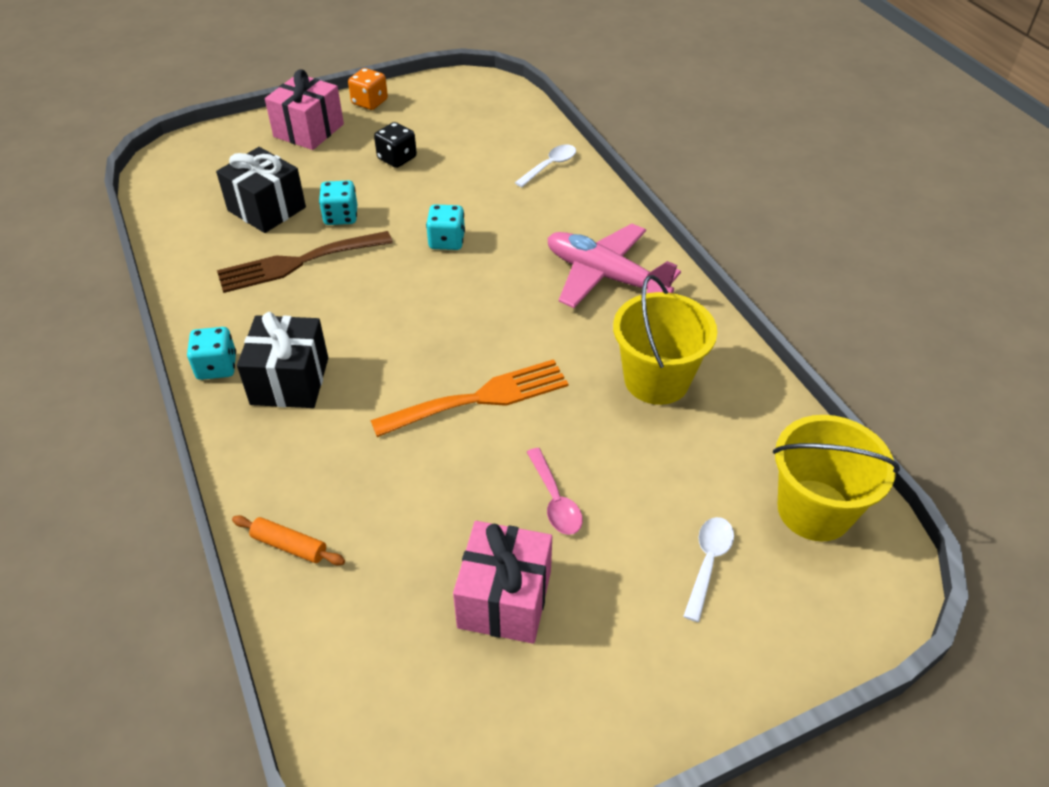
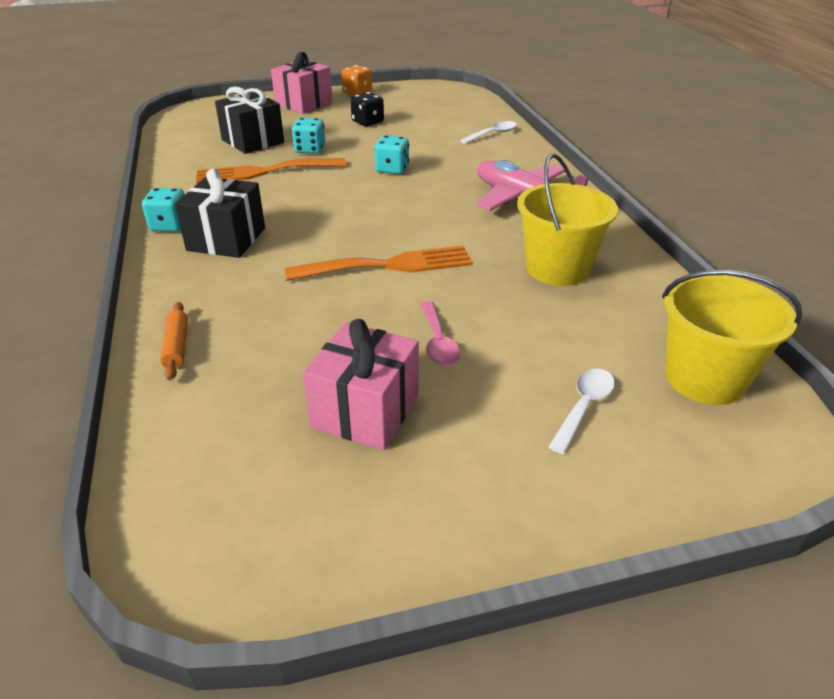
camera: 10 degrees right, 10 degrees down
(289, 545) = (177, 346): orange rolling pin -> orange rolling pin turned 45 degrees clockwise
(298, 263) = (264, 172): brown fork -> orange fork

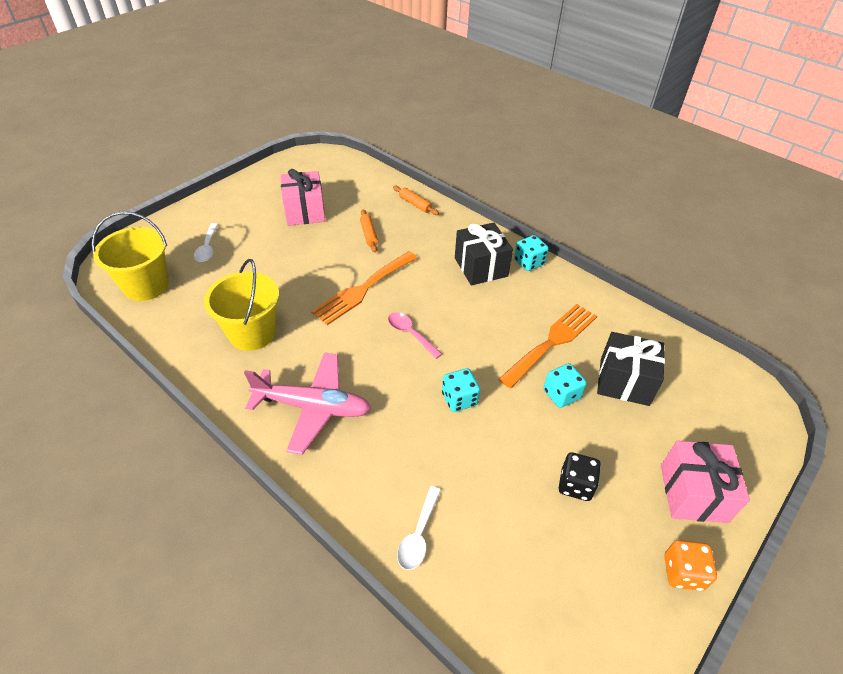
camera: 145 degrees right, 10 degrees up
(305, 327) = (369, 234): none -> orange rolling pin
(438, 342) = (296, 252): pink spoon -> pink spoon (410, 334)

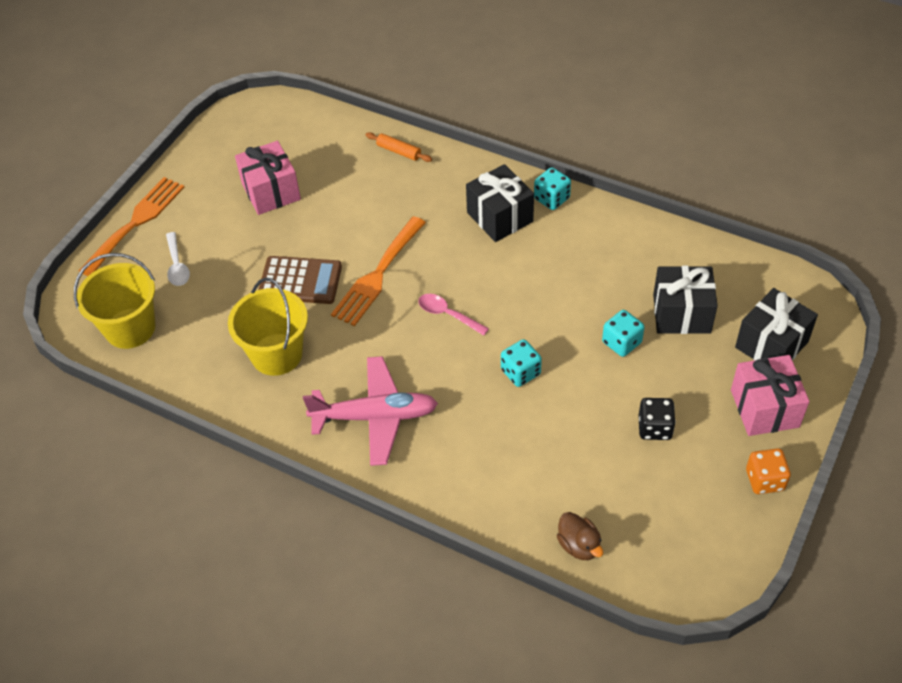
camera: 10 degrees left, 5 degrees up
(298, 280) = (300, 281): none -> brown calculator
(369, 234) = (359, 204): orange rolling pin -> none
(418, 534) = (521, 508): white spoon -> none
(466, 593) = (579, 545): none -> brown duck
(552, 342) = (599, 288): orange fork -> orange fork (136, 222)
(708, 431) = (771, 344): none -> black gift

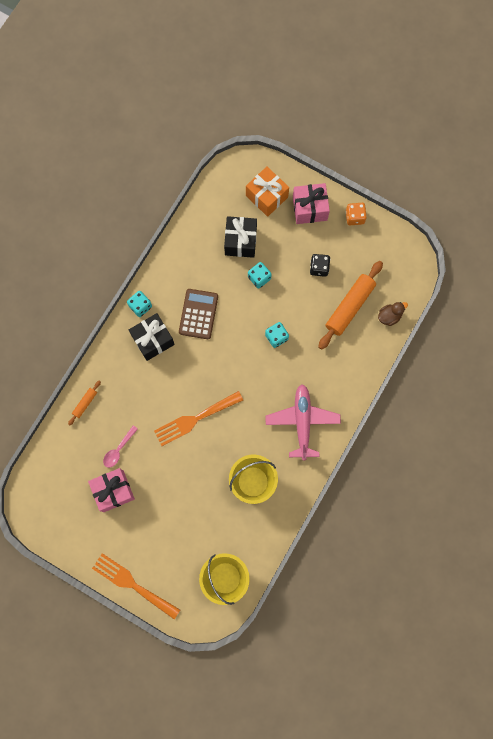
camera: 90 degrees left, 25 degrees up
(177, 265) = (174, 551): white spoon -> none
(300, 281) = (195, 469): brown calculator -> brown calculator (198, 314)
(377, 275) = (195, 419): orange fork -> orange fork turned 120 degrees clockwise
(448, 314) = (230, 377): pink spoon -> pink spoon (118, 450)
(588, 479) = (350, 307): none -> orange rolling pin
(771, 344) = (267, 196): black gift -> orange gift

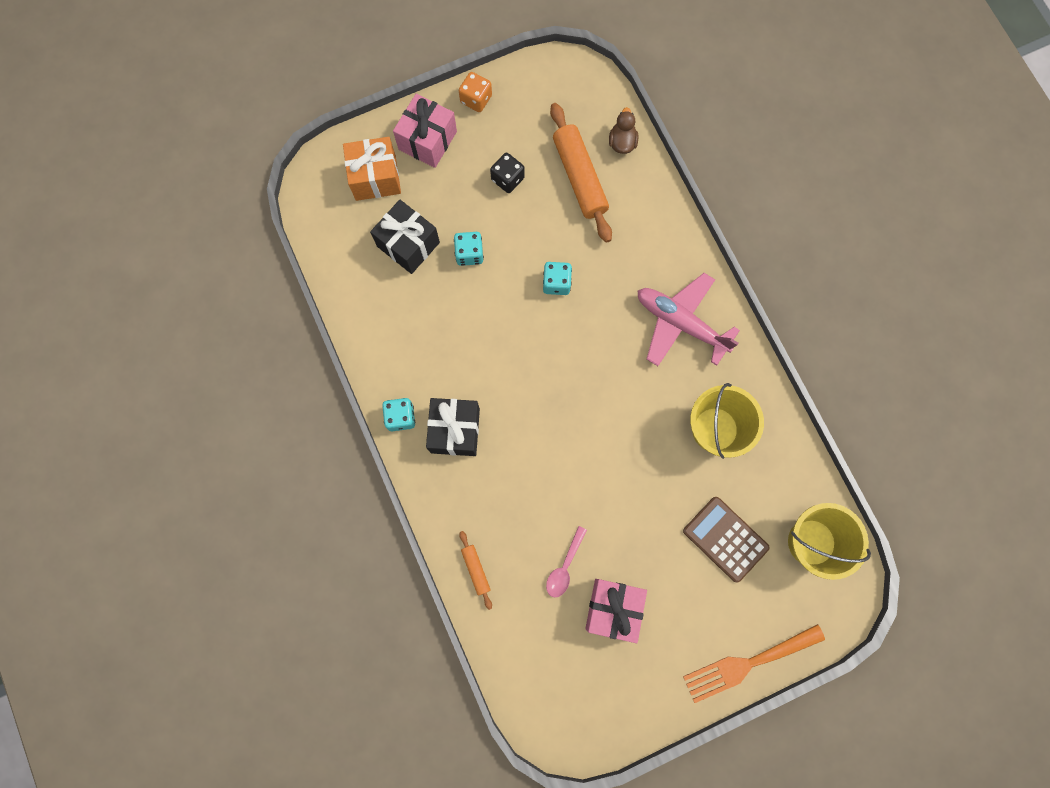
camera: 55 degrees left, 0 degrees up
(118, 450) = (564, 566): pink spoon -> pink spoon turned 45 degrees clockwise
(195, 419) = (590, 447): orange fork -> none
(198, 314) = (462, 354): brown calculator -> brown calculator (725, 539)

